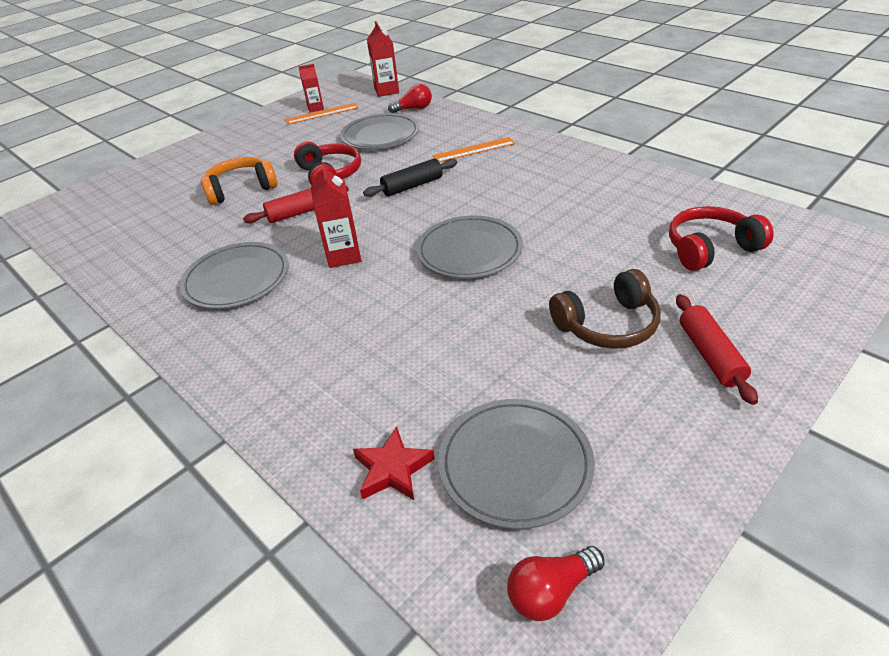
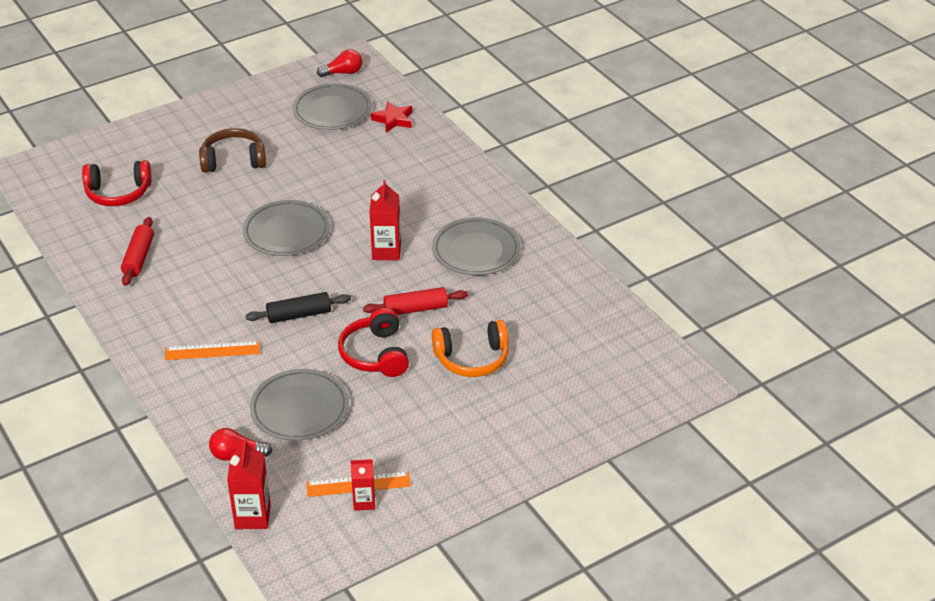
camera: 170 degrees left, 0 degrees up
(710, 355) = (193, 134): red rolling pin -> red rolling pin (138, 258)

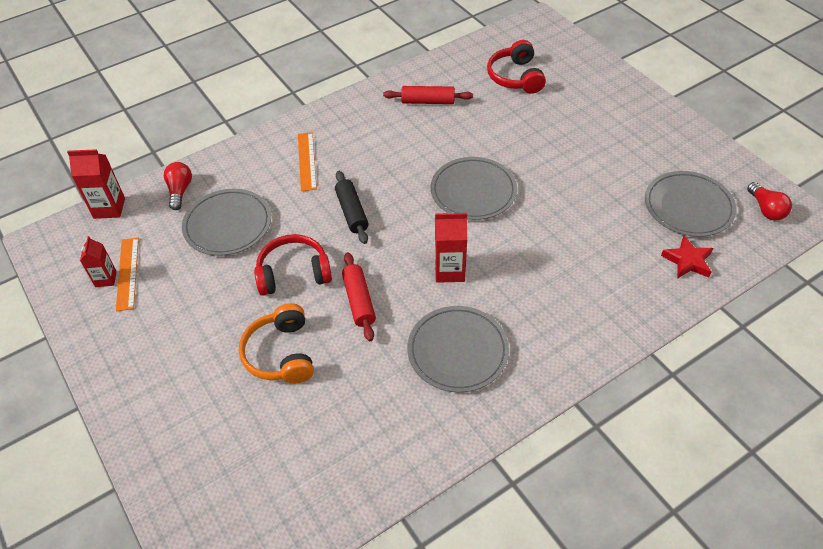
camera: 90 degrees right, 10 degrees up
(233, 160) = (579, 142): brown headphones -> none

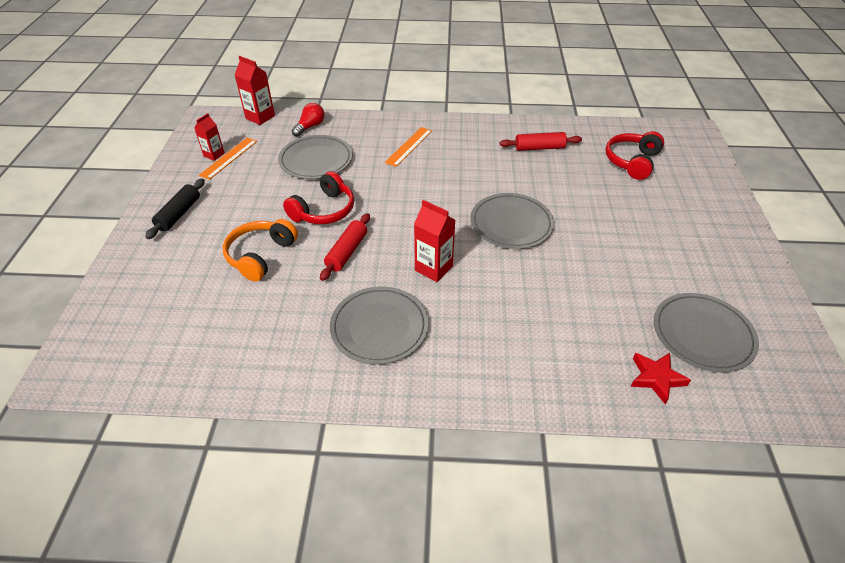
camera: 35 degrees right, 5 degrees down
(293, 273) = (324, 210): red headphones -> red headphones turned 105 degrees clockwise
(351, 212) = (404, 193): black rolling pin -> black rolling pin (179, 214)
(428, 101) = (539, 148): red rolling pin -> red rolling pin turned 45 degrees counterclockwise
(766, 209) = (790, 381): red light bulb -> none

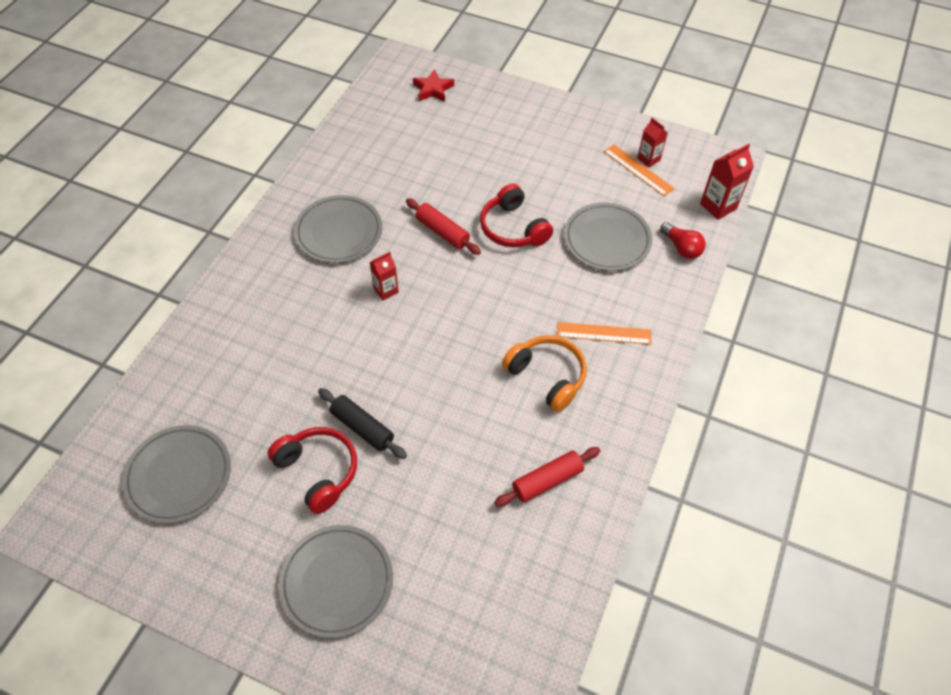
camera: 110 degrees right, 10 degrees up
(179, 214) = (555, 126): black rolling pin -> black rolling pin (362, 428)
(260, 255) = (468, 173): orange headphones -> orange headphones (547, 376)
(409, 146) = (604, 333): orange ruler -> orange ruler turned 45 degrees counterclockwise
(433, 268) = (386, 290): red carton -> red carton, size x0.66
(511, 224) = (415, 381): grey plate -> grey plate (337, 582)
(539, 148) = (547, 481): red rolling pin -> red rolling pin turned 45 degrees clockwise
(632, 161) = (469, 587): red headphones -> red headphones (318, 471)
(656, 378) = (166, 405): red star -> red star (433, 89)

